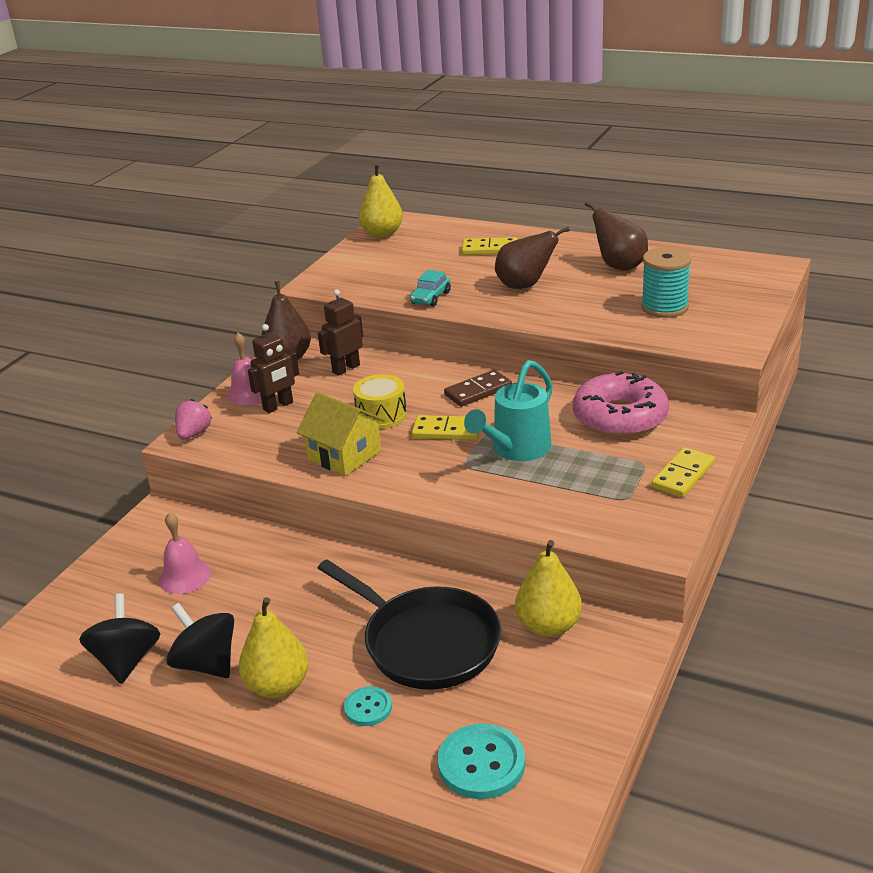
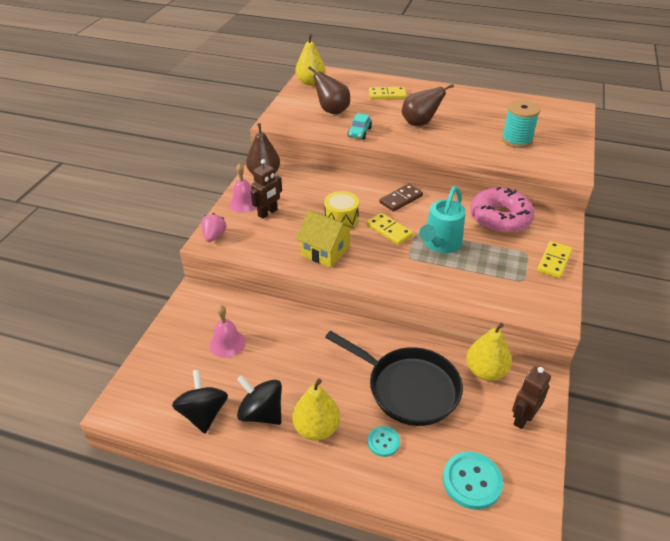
camera: 10 degrees left, 10 degrees up
(346, 369) = (306, 183): brown robot -> brown robot (523, 418)
(447, 431) = (389, 230): yellow domino -> yellow domino turned 45 degrees clockwise
(619, 266) = (477, 108): brown pear -> brown pear (332, 111)

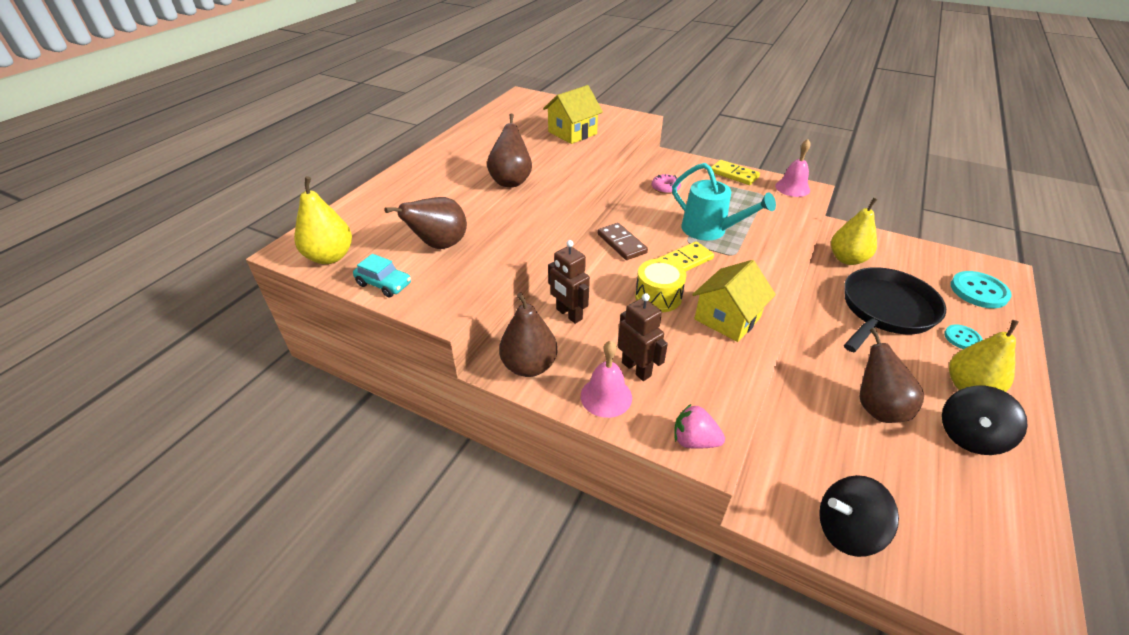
camera: 80 degrees left, 0 degrees up
(203, 414) = (997, 500): black spinning top -> black spinning top (846, 530)
(227, 343) = (863, 467): pink bell -> pink bell (792, 188)
(283, 360) = (877, 407): none -> brown pear
(359, 132) = (515, 228): turquoise car -> turquoise car (384, 284)
(387, 95) = (421, 194): yellow domino -> none
(500, 218) = (665, 188): pink donut -> pink donut, size x0.44
(516, 140) = (572, 133): turquoise spool -> yellow house
(523, 418) = (895, 250): brown robot -> brown robot (569, 314)

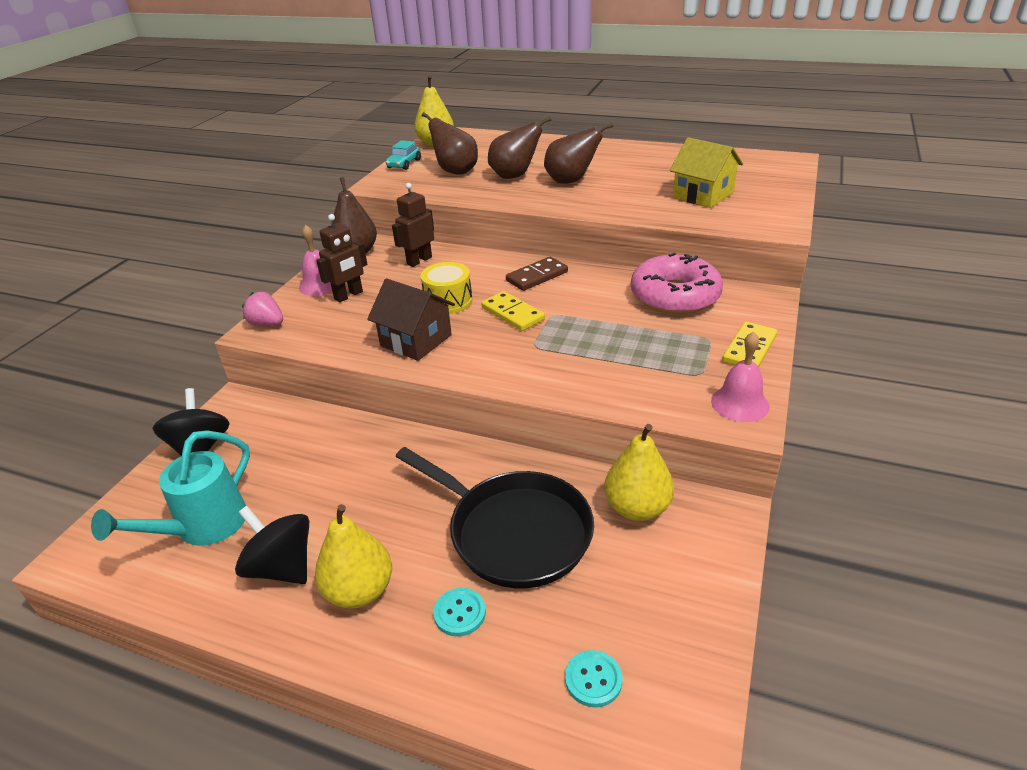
camera: 85 degrees right, 5 degrees down
(665, 188) = (674, 296): pink donut -> pink donut, size x2.27
(694, 440) = (267, 324): pink strawberry -> pink strawberry turned 75 degrees counterclockwise
(710, 231) = (582, 329): turquoise watering can -> turquoise watering can (203, 527)
(727, 318) = (416, 340): yellow house -> brown house
(877, 407) = (334, 491): brown pear -> brown pear (514, 176)
(978, 291) = (593, 679): turquoise button -> turquoise button, size x0.58

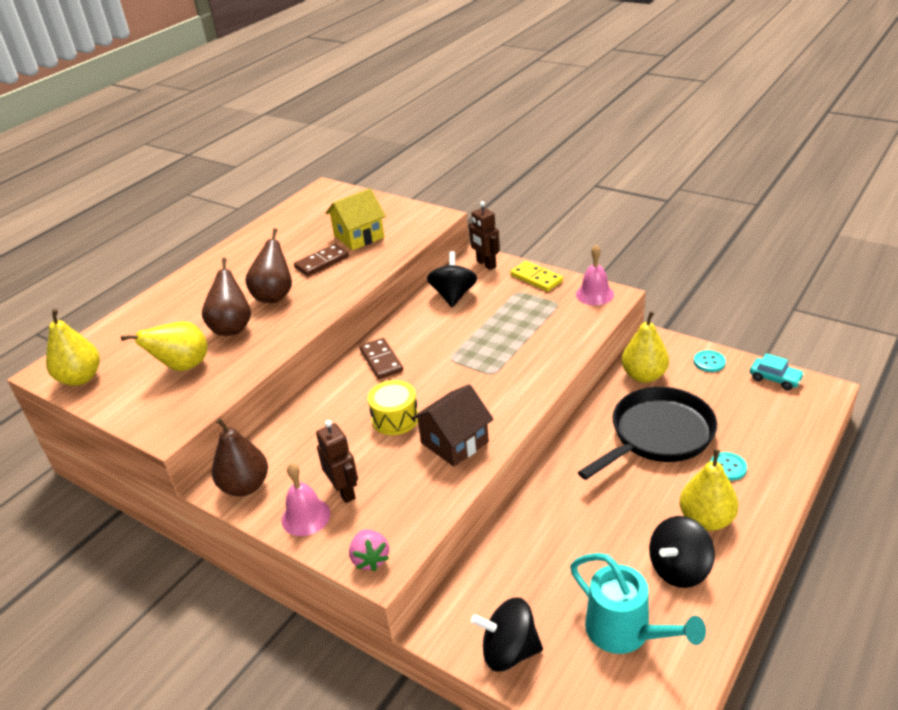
camera: 75 degrees left, 0 degrees up
(267, 324) = (370, 559): pink strawberry -> pink strawberry turned 60 degrees counterclockwise
(404, 164) = (121, 406): turquoise car -> turquoise car (775, 379)
(419, 260) = (300, 436): brown robot -> brown robot (486, 264)
(455, 171) = (183, 367): brown pear -> yellow pear
(513, 314) = (437, 380): yellow domino -> none
(593, 679) = (776, 414): turquoise button -> turquoise button (709, 362)
(640, 188) = (322, 262): none -> brown domino
(674, 296) = (453, 296): pink donut -> black spinning top

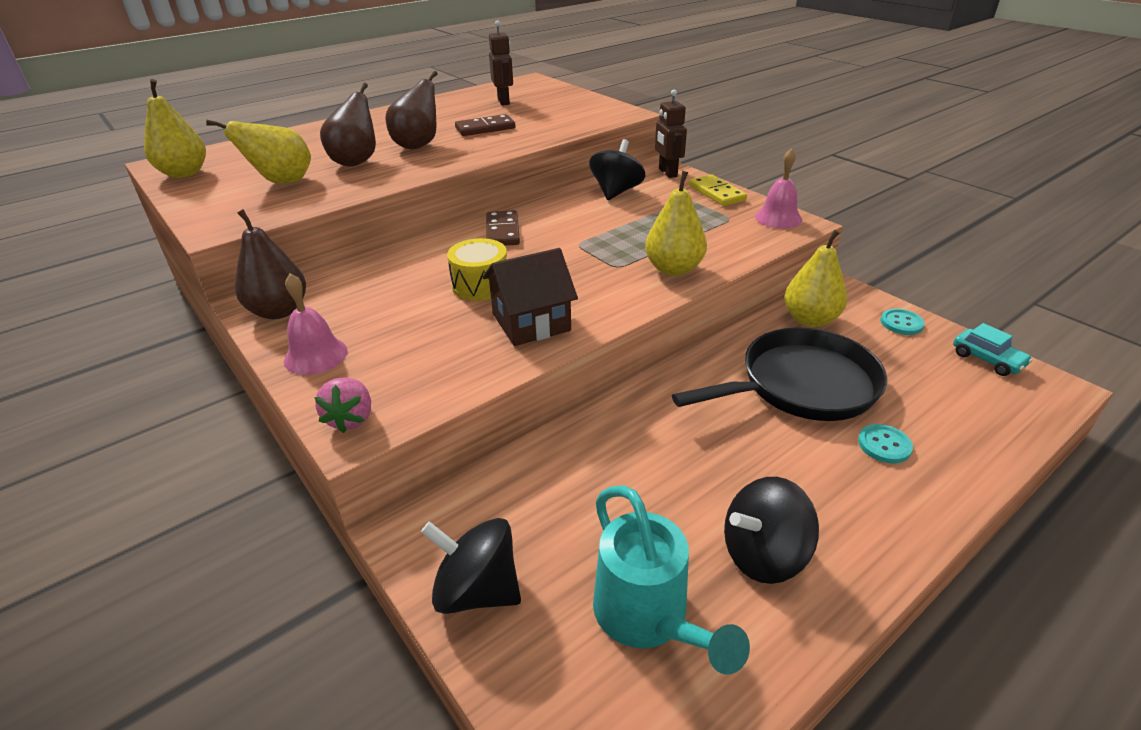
camera: 15 degrees right, 0 degrees up
(344, 491) = (375, 341): brown robot -> brown robot (504, 101)
(359, 236) = (537, 116): yellow house -> none
(706, 520) = (828, 501): yellow pear -> yellow pear (673, 269)

